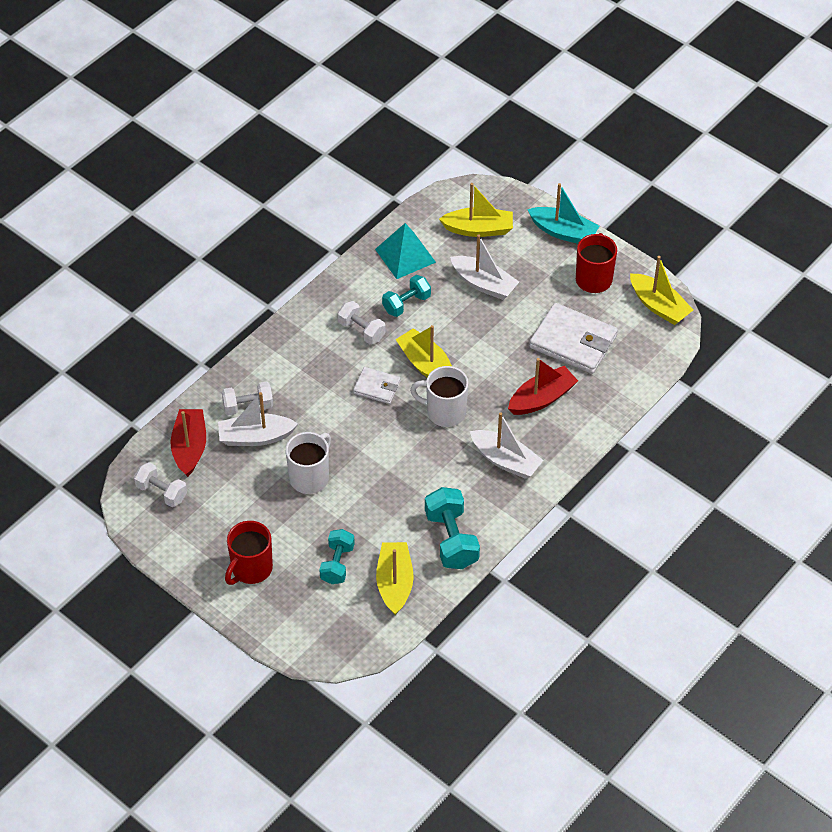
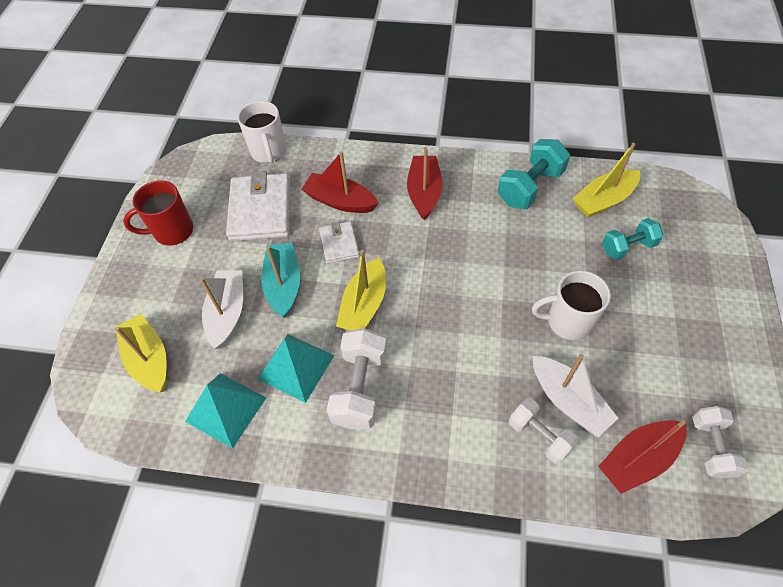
camera: 120 degrees left, 5 degrees up
(251, 569) = (699, 307): red mug -> none
(361, 330) = (360, 388): white dumbbell -> white dumbbell, size x1.51
(377, 387) = (421, 329): white wallet -> white wallet (339, 244)
(406, 303) = (296, 367): turquoise dumbbell -> turquoise pyramid
(444, 412) = (408, 260): white mug -> white mug (268, 152)
(505, 460) = (424, 192): white boat -> red boat
(563, 232) = (119, 283): turquoise boat -> turquoise boat (284, 285)
(659, 306) = (182, 174): yellow boat -> none

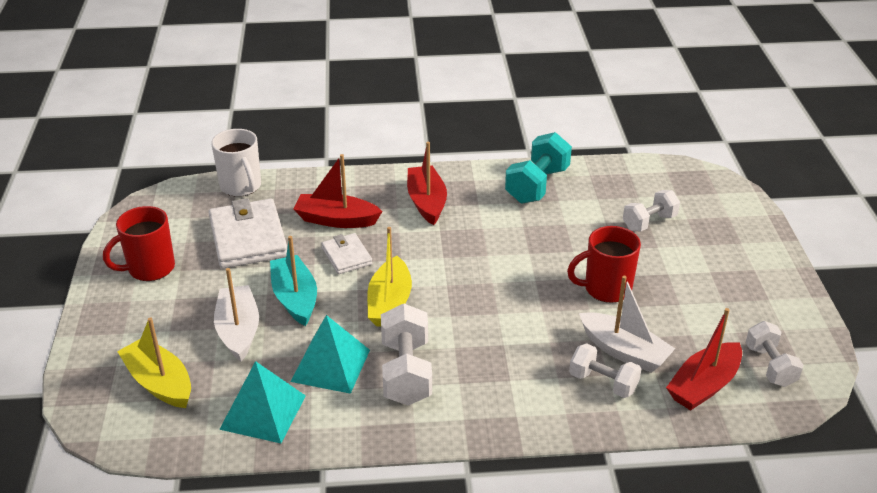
camera: 15 degrees left, 20 degrees down
(567, 321) = (606, 289): white mug -> red mug
(603, 200) = (615, 187): yellow boat -> none
(627, 247) = (649, 222): turquoise dumbbell -> white dumbbell

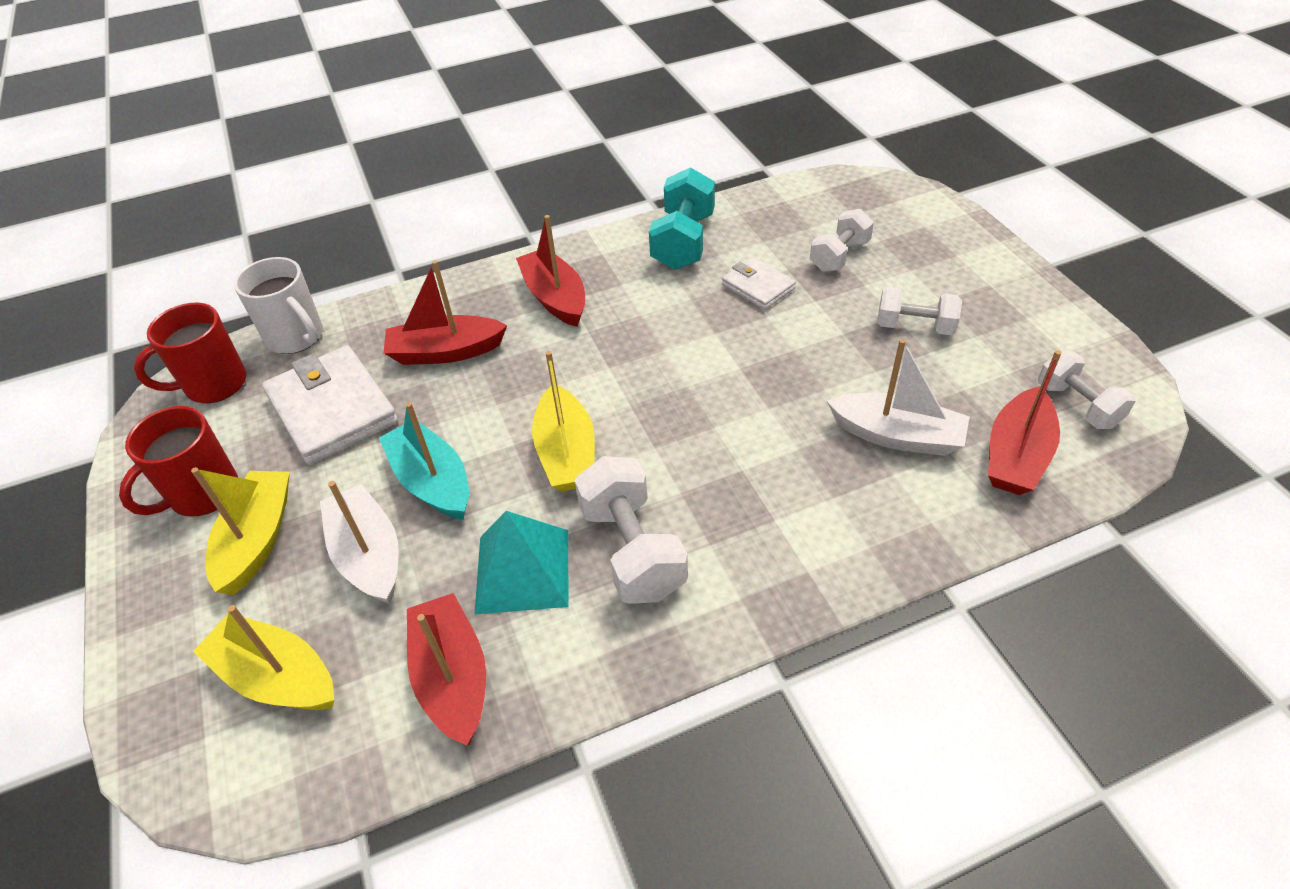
camera: 15 degrees left, 10 degrees up
(174, 304) = (257, 539): none -> yellow boat
(263, 412) = (453, 677): turquoise pyramid -> red boat
(346, 256) = (480, 400): white wallet -> white wallet (758, 287)
(603, 383) = (893, 488): white dumbbell -> white dumbbell (914, 327)
(606, 289) = (832, 356): red mug -> red mug (214, 385)

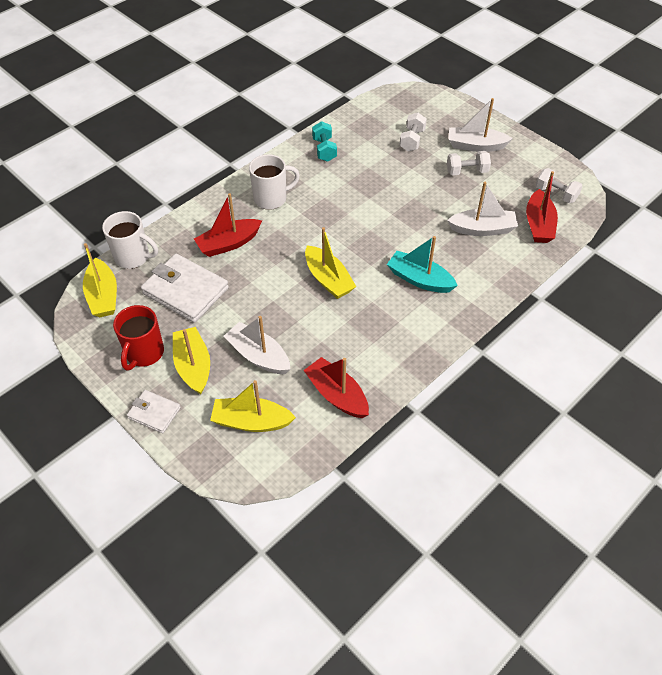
camera: 25 degrees left, 5 degrees up
(214, 385) = (103, 296): red mug -> yellow boat
(432, 481) = (267, 312): turquoise boat -> turquoise boat (419, 279)
(523, 571) = (341, 340): turquoise pyramid -> none
(555, 298) = (271, 198): red boat -> white mug
(632, 550) = (387, 316): white dumbbell -> none
(683, 242) = (324, 150): turquoise dumbbell -> turquoise dumbbell, size x0.66
(758, 287) = (378, 167): white wallet -> white wallet (154, 413)
(952, 287) = (475, 146): none -> white boat

